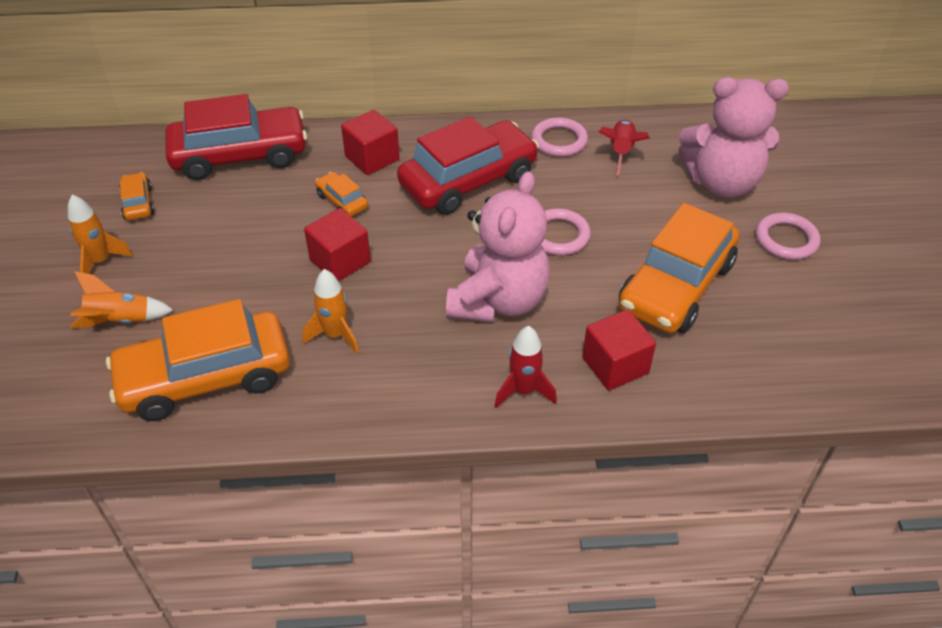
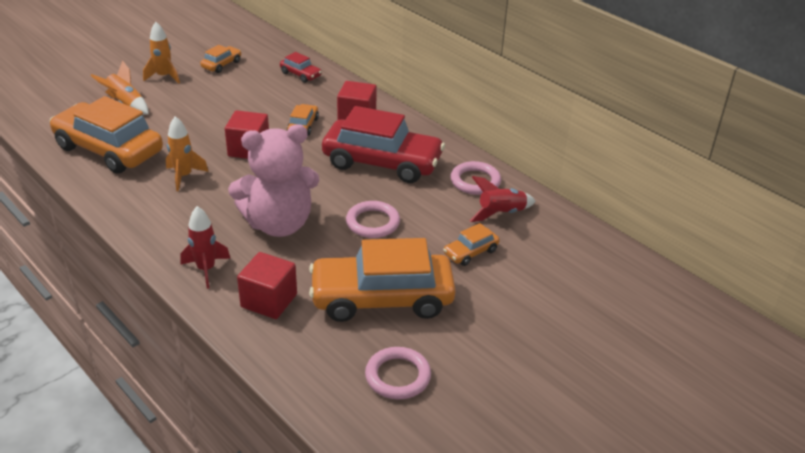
camera: 50 degrees right, 10 degrees down
(240, 155) = (300, 74): red car -> red car, size x0.44
(658, 198) = (470, 252): none -> orange car
(721, 182) = (531, 277): pink teddy bear -> none
(786, 240) = (505, 338): pink ring -> pink ring (398, 376)

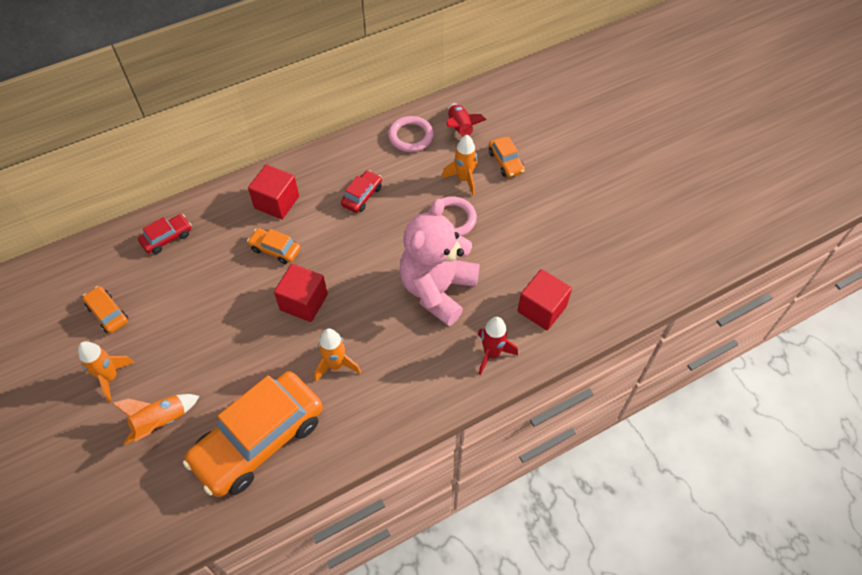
camera: 75 degrees left, 20 degrees up
(279, 224) = (437, 290): pink teddy bear -> pink teddy bear turned 150 degrees counterclockwise
(382, 162) = (362, 196): red car -> red car, size x0.44
(382, 298) = (551, 230): orange car -> none
(398, 376) = (637, 236): pink ring -> none
(432, 224) = (464, 179): none -> orange rocket

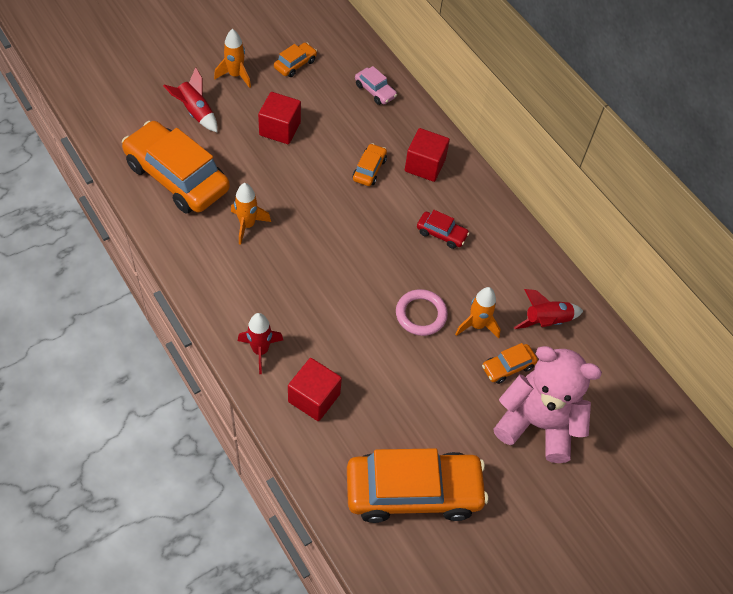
camera: 80 degrees right, 0 degrees up
(161, 422) = (195, 112): orange rocket -> red rocket
(167, 238) = (375, 91): red car -> pink car
(304, 302) = (312, 196): red cube -> red cube (280, 129)
(411, 136) = (529, 273): pink ring -> none
(437, 290) = (332, 303): pink teddy bear -> pink teddy bear (537, 423)
(627, 238) = (413, 491): none -> orange car

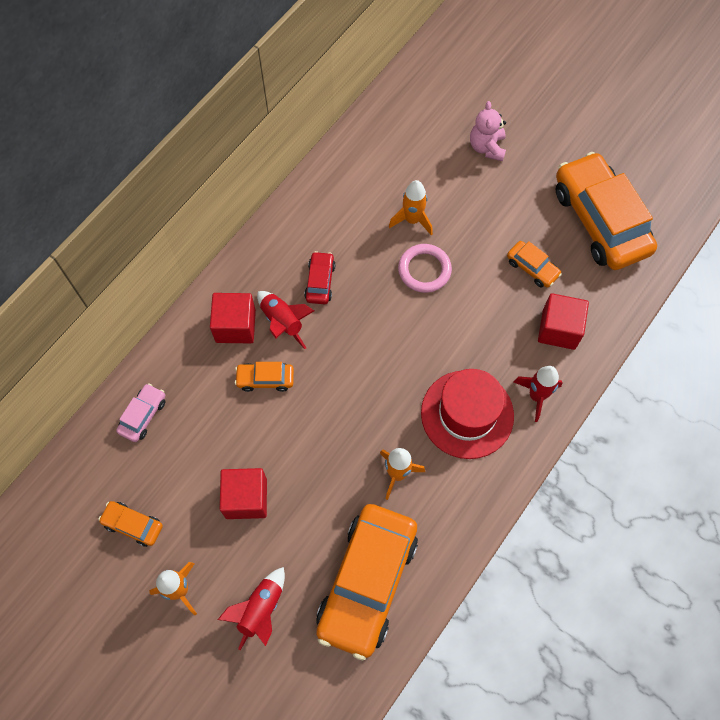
camera: 105 degrees left, 10 degrees up
(271, 292) = (467, 414): none -> red hat
(508, 367) = (443, 183): orange car -> orange car (532, 268)
(537, 423) = (487, 147): pink teddy bear -> pink teddy bear, size x0.52
(546, 321) = (379, 166): red rocket -> red rocket (283, 322)

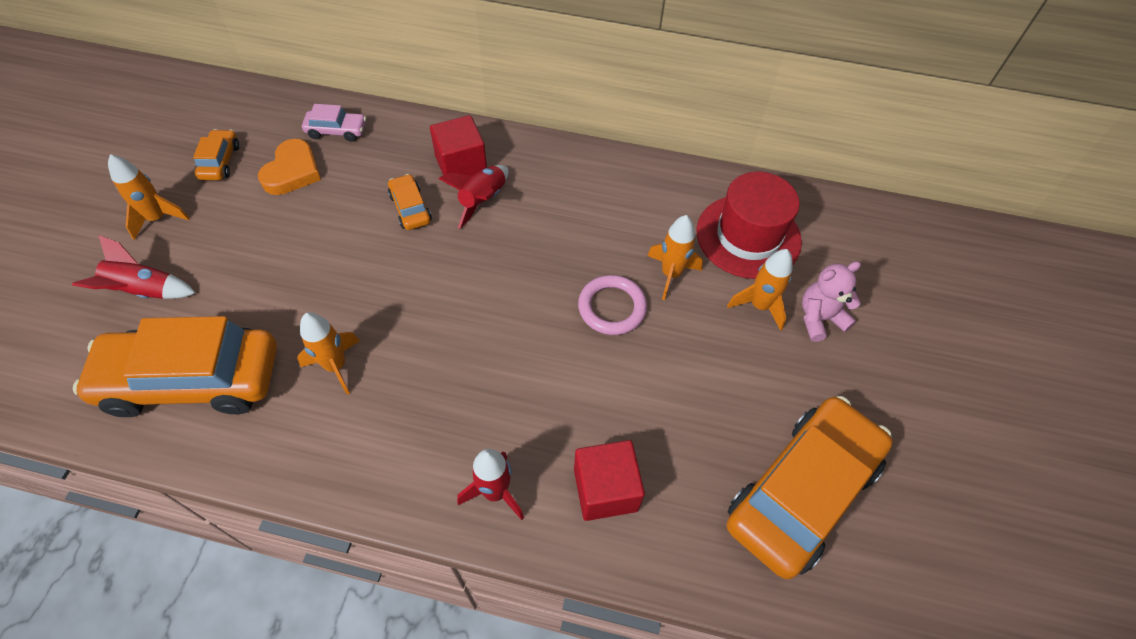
camera: 65 degrees right, 10 degrees down
(177, 464) = (292, 171): none -> orange heart
(246, 498) = (269, 237): red cube -> none
(320, 282) = (546, 216): red car -> none
(462, 177) = (759, 306): none -> orange rocket
(467, 414) = (439, 416): red hat -> red hat (748, 236)
(532, 268) = (679, 426): orange car -> none

